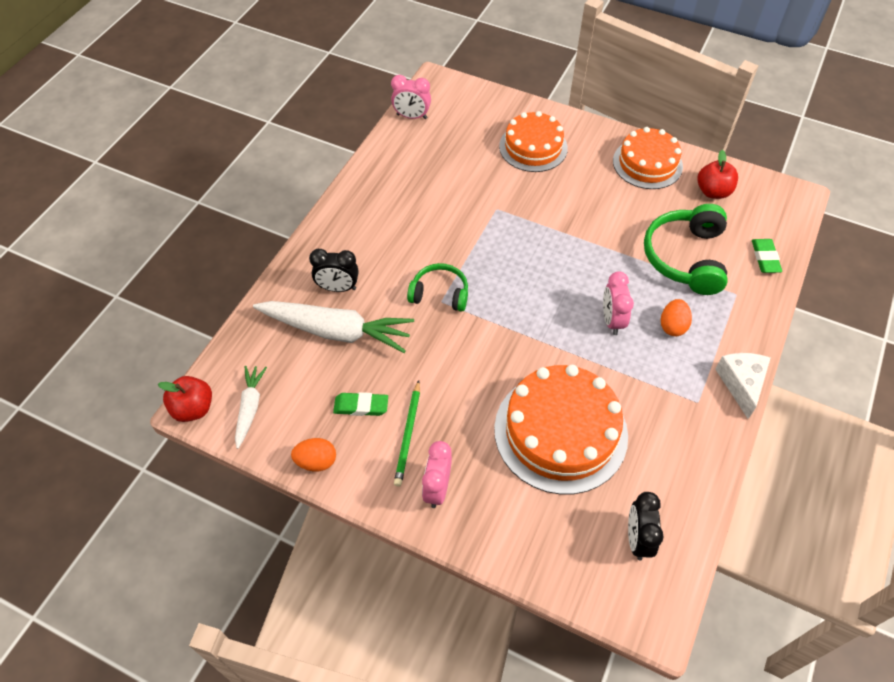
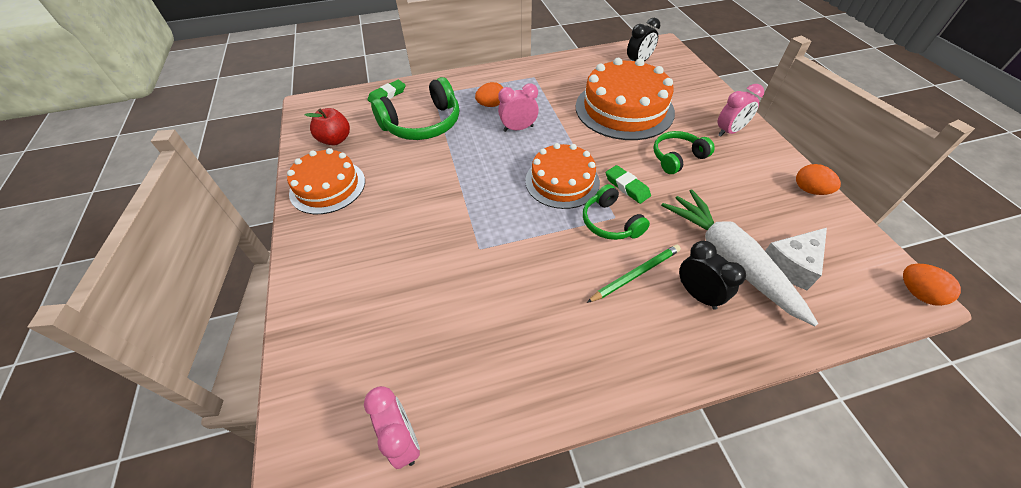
camera: 130 degrees left, 5 degrees down
(193, 408) = (917, 293): red apple -> orange egg
(250, 408) = (853, 257): white carrot -> none
(361, 406) = (748, 197): green eraser -> green eraser (627, 187)
(408, 435) = (725, 163): green pencil -> green pencil (635, 274)
(452, 405) = (677, 157): none -> green headphones
(533, 147) = (366, 274): orange cake -> orange cake (562, 181)
(612, 320) = (518, 128): pink clock -> pink clock turned 150 degrees counterclockwise
(741, 384) = (502, 69): white cheese -> white cheese (791, 264)

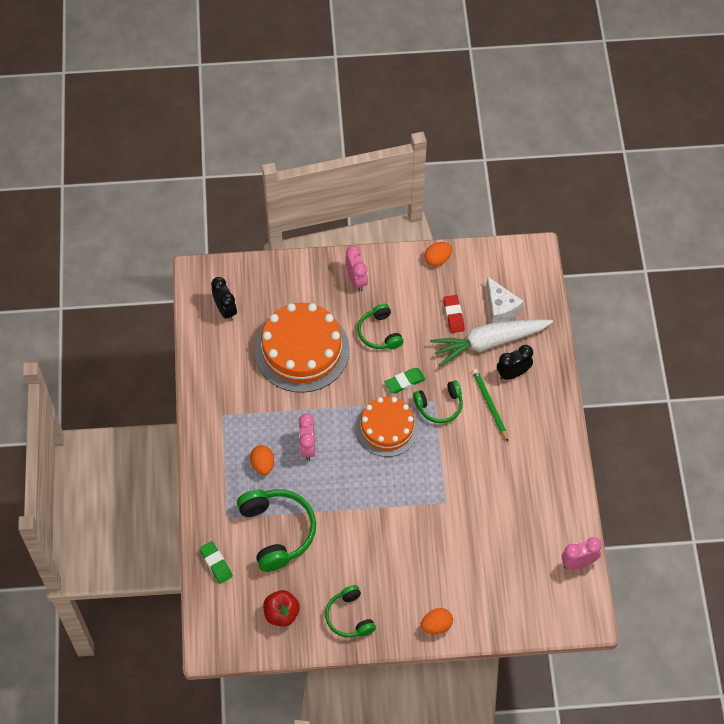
camera: 80 degrees left, 10 degrees up
(327, 187) = (349, 617): orange cake -> green headphones
(744, 217) = (453, 315): none -> red eraser
(917, 293) = (535, 251): orange egg -> orange egg (436, 625)

